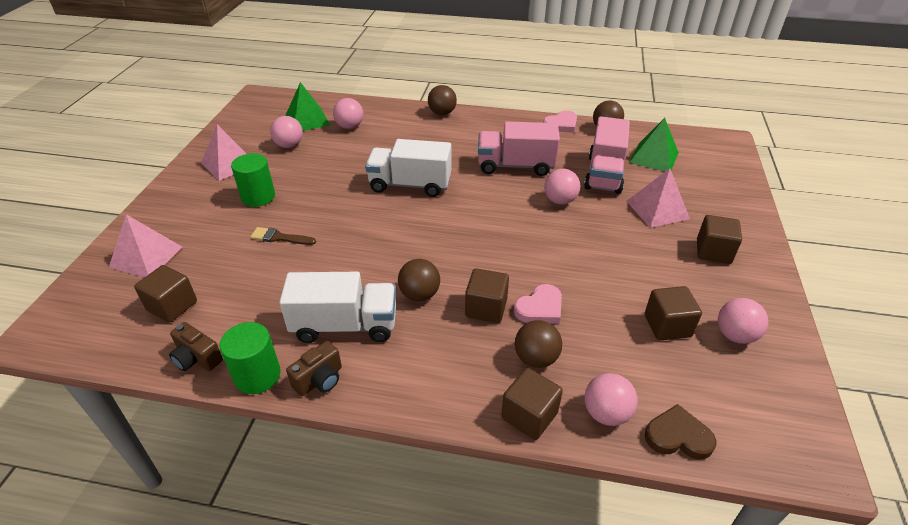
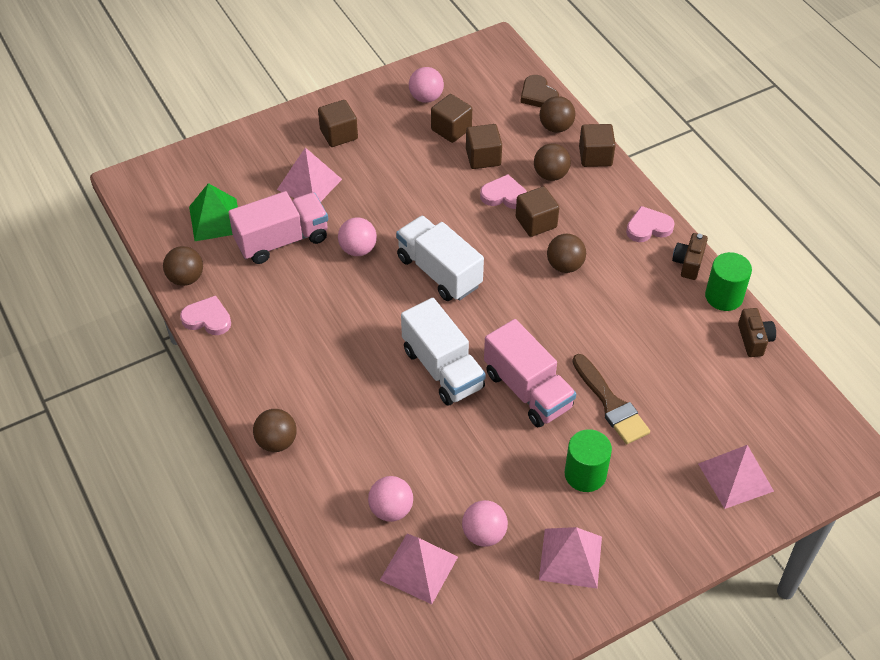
camera: 130 degrees left, 10 degrees up
(172, 306) = (744, 401): brown cube -> brown cube (483, 157)
(280, 237) = (610, 403): brown brush -> brown brush, size x1.56
(307, 120) = (419, 568): green pyramid -> pink pyramid
(320, 380) = (688, 263): brown camera -> brown camera turned 75 degrees counterclockwise
(345, 325) = (638, 285): white truck -> white truck (439, 272)
(392, 384) = (648, 227): none -> pink heart
(515, 166) = (329, 310): pink truck -> pink truck (527, 390)
(606, 413) = (556, 127): pink ball -> brown ball

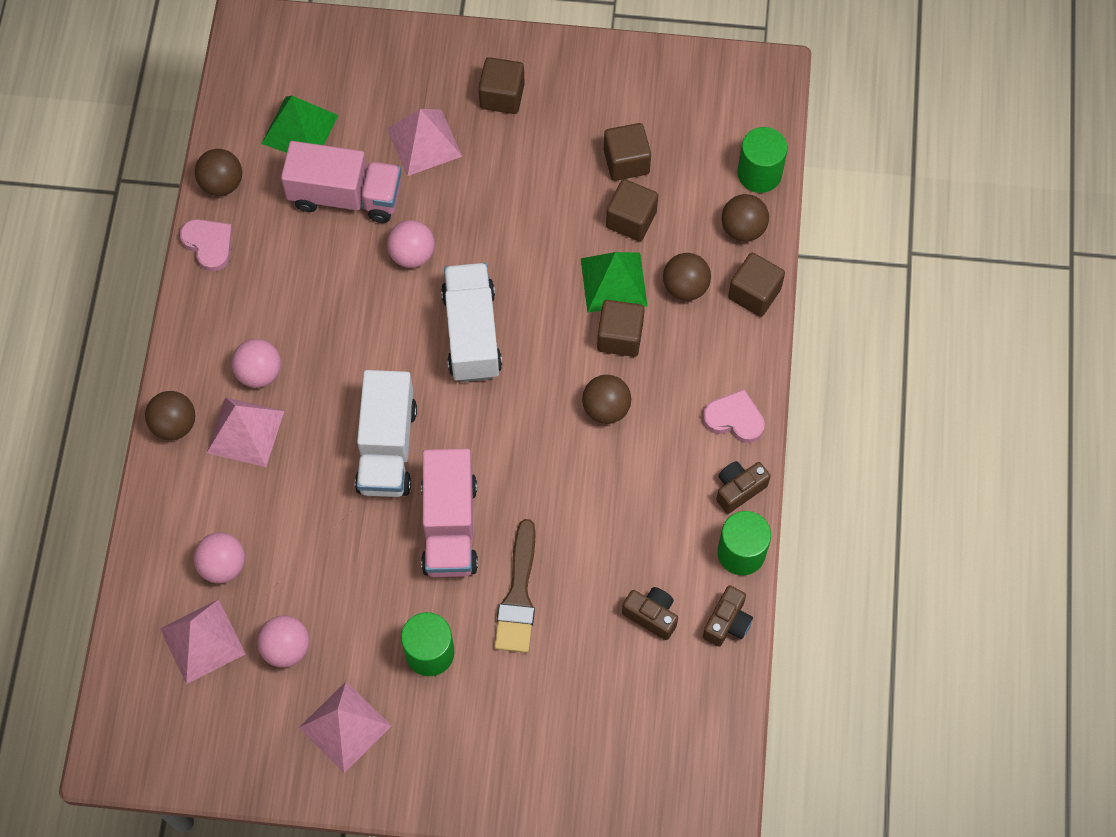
camera: 35 degrees right, 15 degrees up
(426, 97) = (632, 103): pink ball -> pink ball (259, 373)
(504, 195) = (614, 282): pink heart -> green pyramid
(538, 95) = (759, 173): brown heart -> green cylinder
(705, 364) = (651, 615): none -> brown camera
(735, 477) = (571, 755): pink pyramid -> pink pyramid (245, 432)

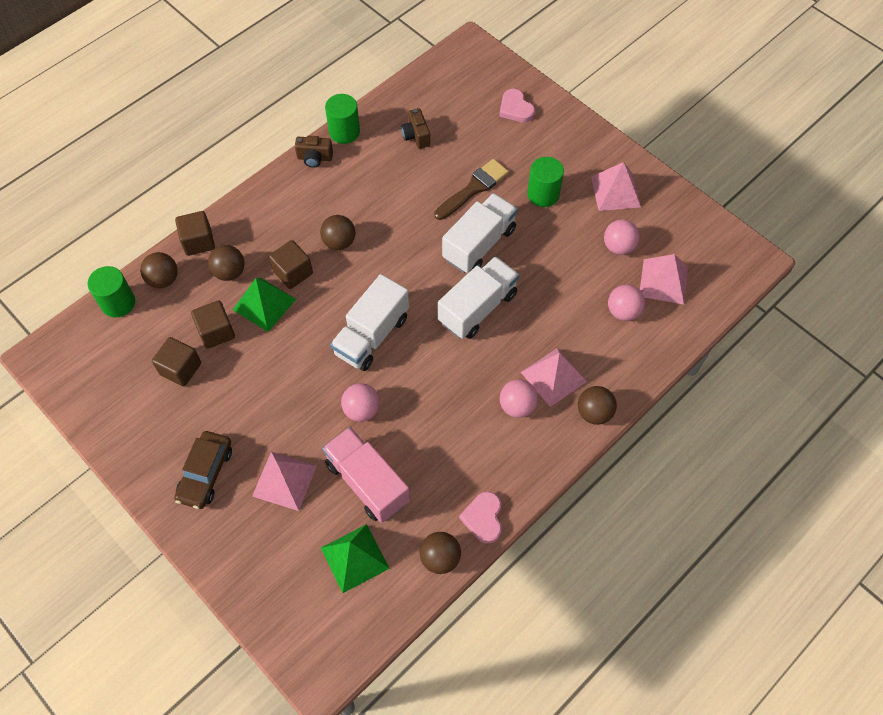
camera: 140 degrees left, 5 degrees down
(450, 526) = (479, 244): pink truck -> white truck
(502, 96) = (205, 473): brown cube -> brown car
(727, 623) = (383, 109): brown camera -> none
(734, 419) = (280, 190): pink heart -> pink heart (515, 108)

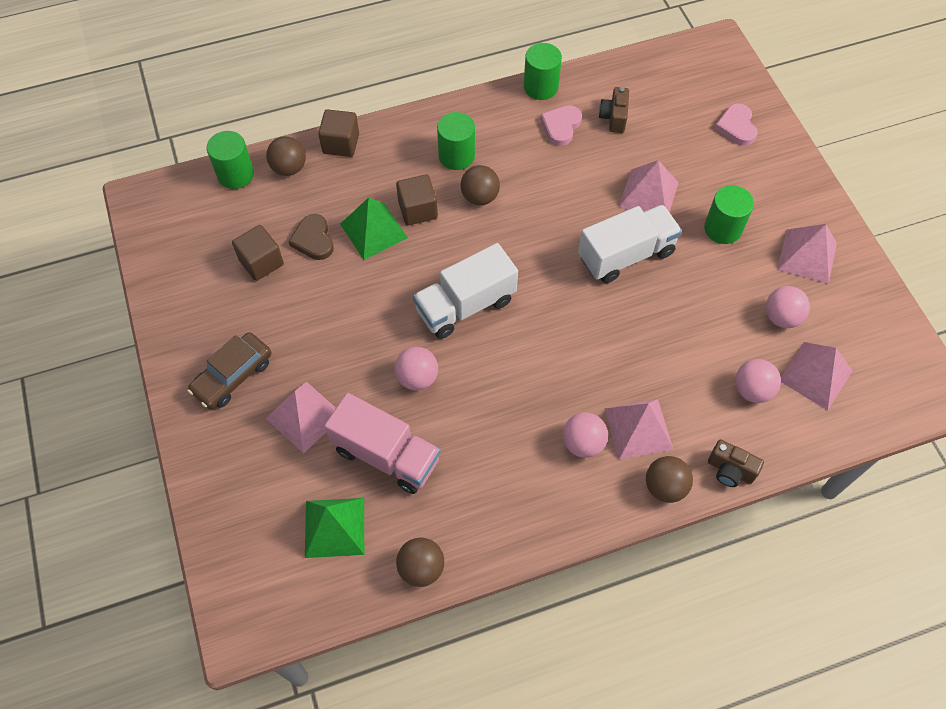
camera: 25 degrees right, 0 degrees up
(216, 332) = (313, 240): brown cube -> brown heart
(229, 272) = (356, 185): brown ball -> none
(303, 215) = (456, 156): none -> green cylinder
(314, 158) = (497, 103): brown camera -> brown camera (730, 470)
(367, 482) = (386, 455): pink truck -> pink truck turned 135 degrees clockwise
(473, 188) = (648, 194): brown brush -> pink pyramid
(478, 308) = (591, 321): white truck -> none
(483, 518) = (487, 547): pink heart -> pink heart (561, 126)

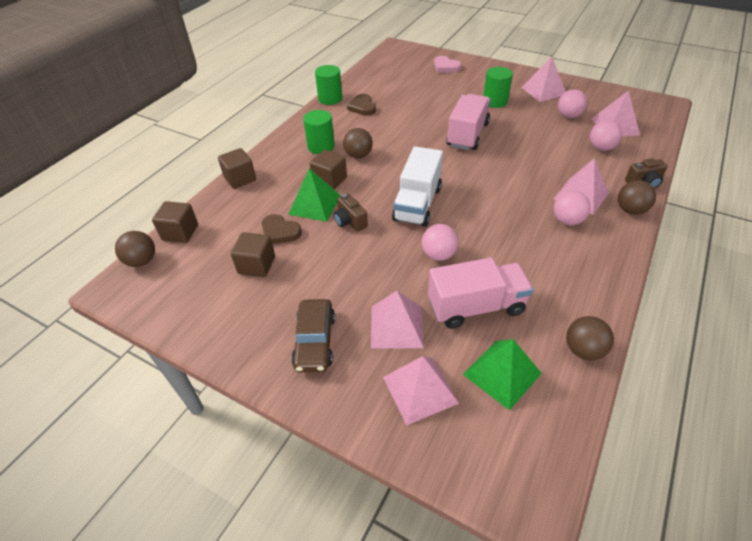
camera: 40 degrees left, 15 degrees down
(235, 174) = (180, 232): green cylinder -> brown cube
(289, 168) = (217, 208): brown ball -> brown ball (142, 261)
(561, 126) = (362, 107): pink heart -> brown heart
(613, 118) = (384, 91): brown camera -> brown camera (350, 221)
(626, 255) = (467, 135): white truck -> pink truck
(648, 194) = (443, 108): pink pyramid -> pink pyramid (420, 390)

